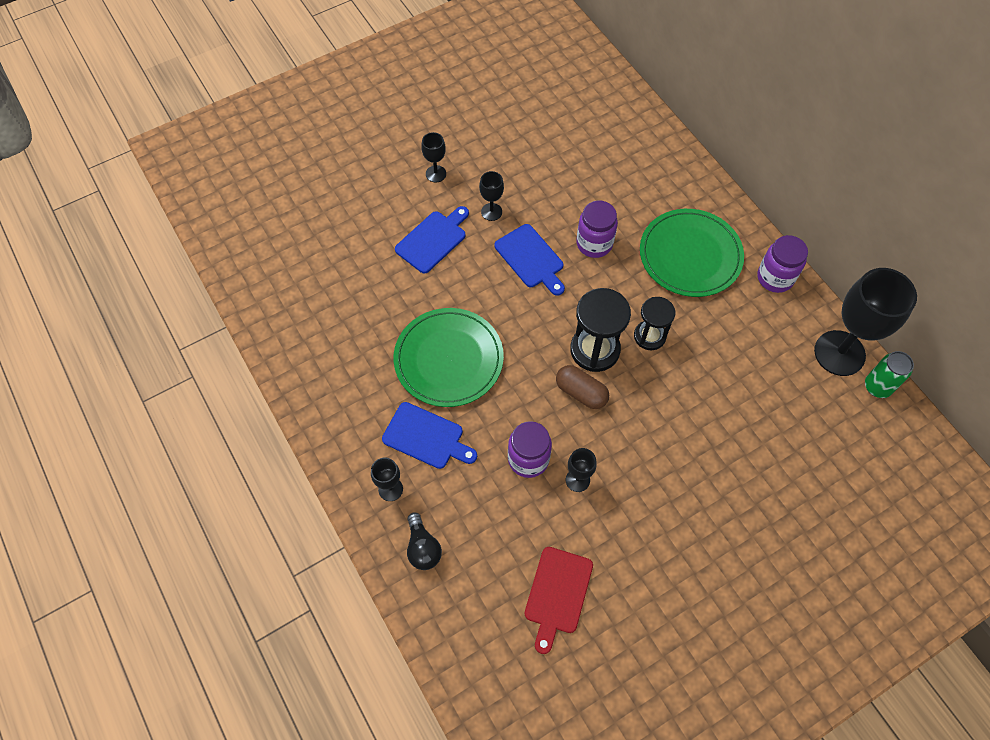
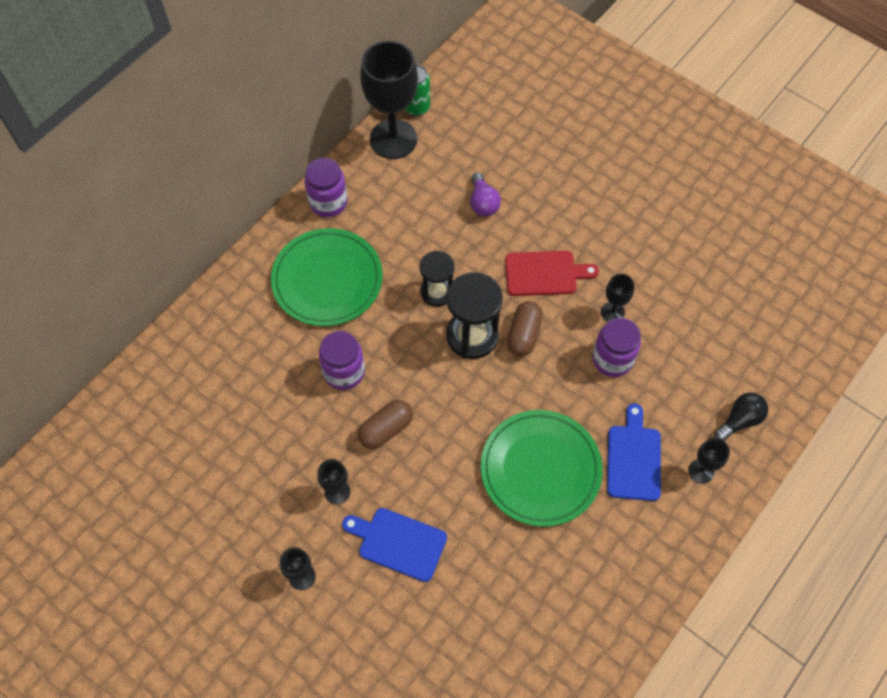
camera: 110 degrees left, 0 degrees up
(530, 258) = (386, 429): blue cutting board -> brown capsule
(557, 594) = (720, 298): red cutting board -> red cutting board (544, 273)
(740, 408) = (483, 203): none -> purple light bulb

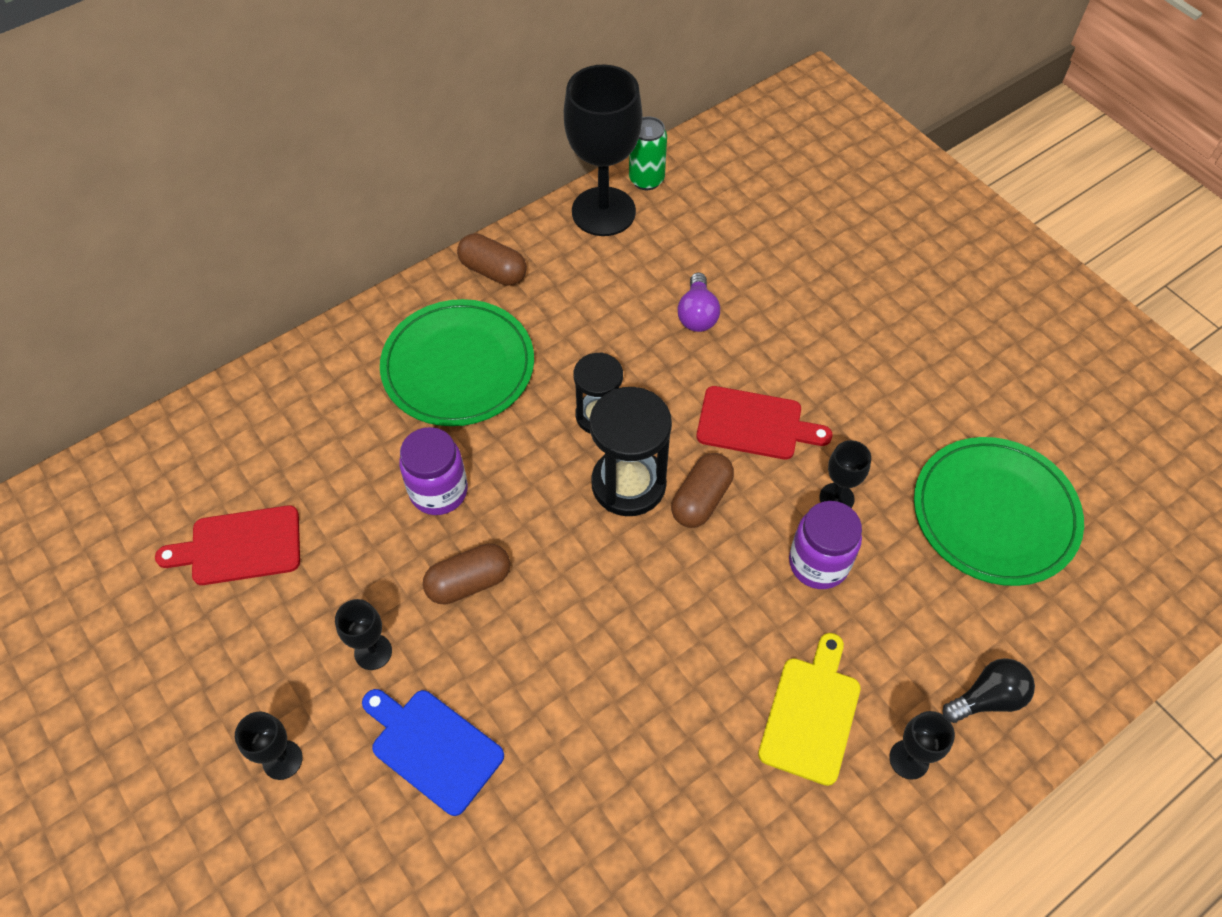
camera: 15 degrees right, 5 degrees down
(219, 444) = (240, 546): none -> red cutting board
(328, 202) = (493, 271): purple jar -> brown capsule
(540, 469) = (669, 694): green plate -> green plate (994, 513)
(634, 459) = (811, 714): blue cutting board -> yellow cutting board

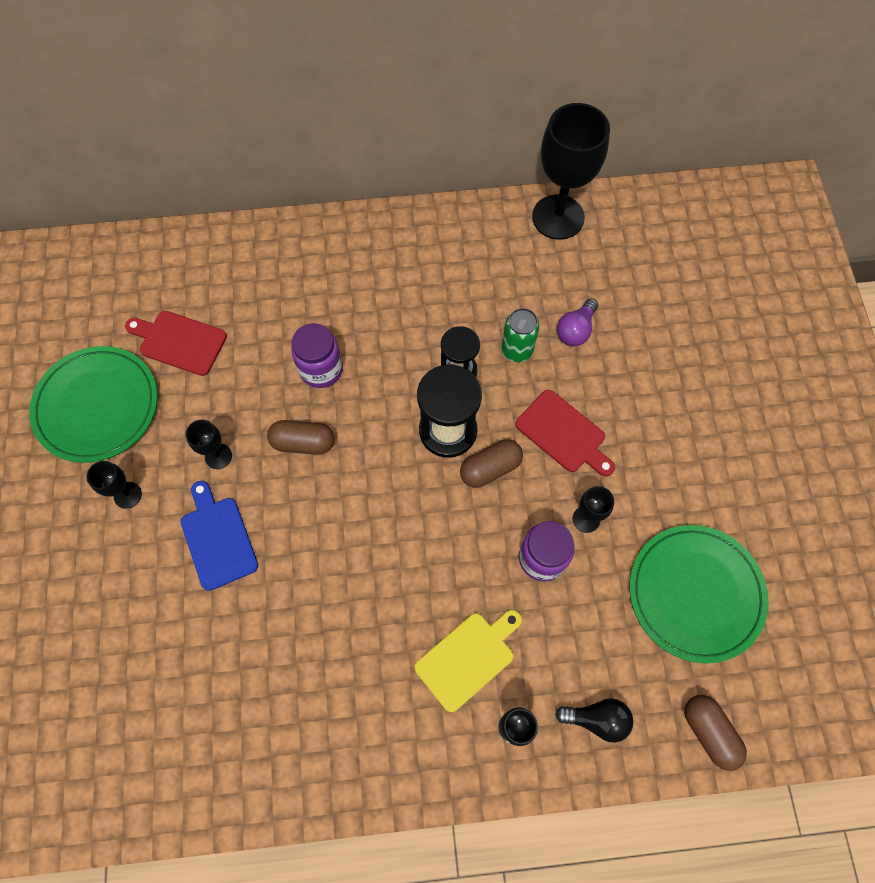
camera: 30 degrees right, 10 degrees up
(458, 366) = (386, 286): green plate -> green plate (97, 406)
(493, 271) = (452, 226): brown capsule -> brown capsule (709, 732)
(646, 180) = (605, 206): green can -> green can (517, 350)

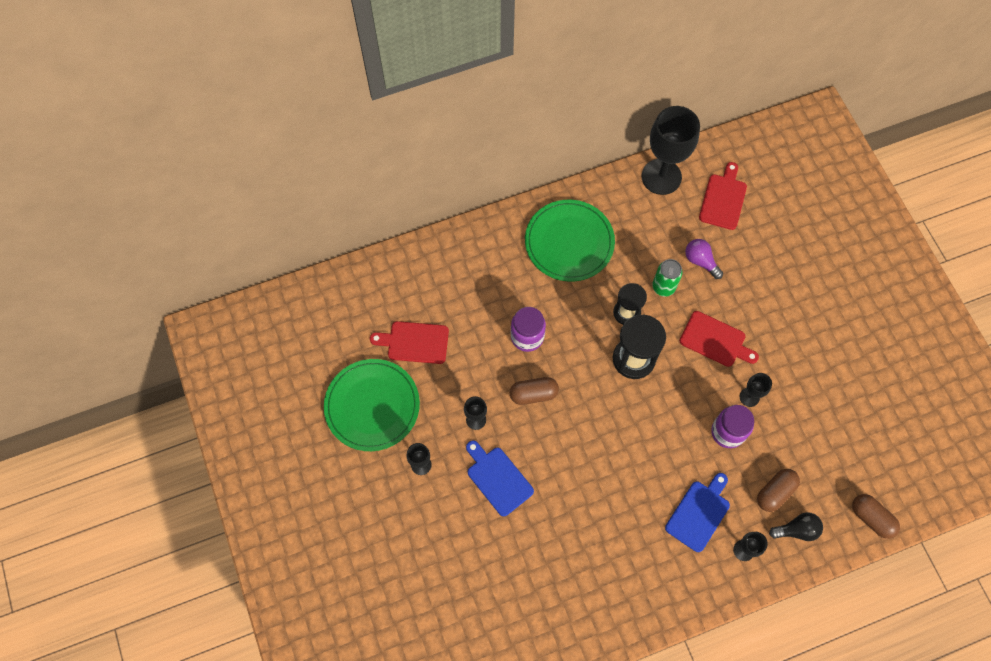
camera: 15 degrees left, 0 degrees up
(468, 658) = (699, 513): yellow cutting board -> blue cutting board
(490, 468) = (672, 378): brown capsule -> brown capsule (775, 492)
(575, 330) = (700, 261): purple light bulb -> purple light bulb turned 120 degrees clockwise
(629, 262) = (723, 199): none -> red cutting board
(695, 593) = (837, 429): green plate -> green plate (569, 242)

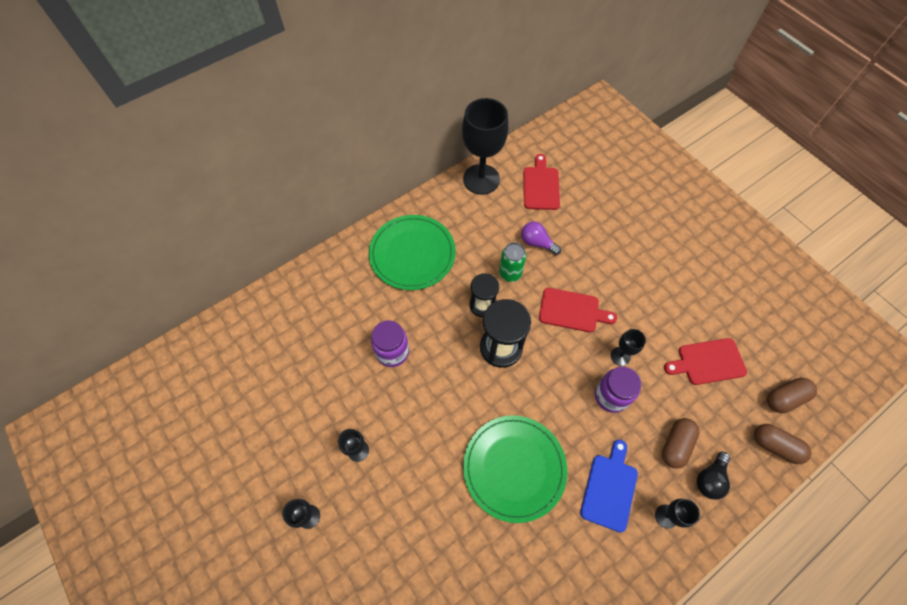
camera: 15 degrees left, 5 degrees down
(372, 406) = (245, 465): green plate -> green plate (514, 468)
(415, 342) = (280, 386): red cutting board -> red cutting board (708, 362)
(498, 478) = (394, 509): blue cutting board -> none
(533, 394) = (411, 408): brown capsule -> brown capsule (785, 398)
(796, 530) = (710, 479): black light bulb -> black light bulb turned 150 degrees clockwise

